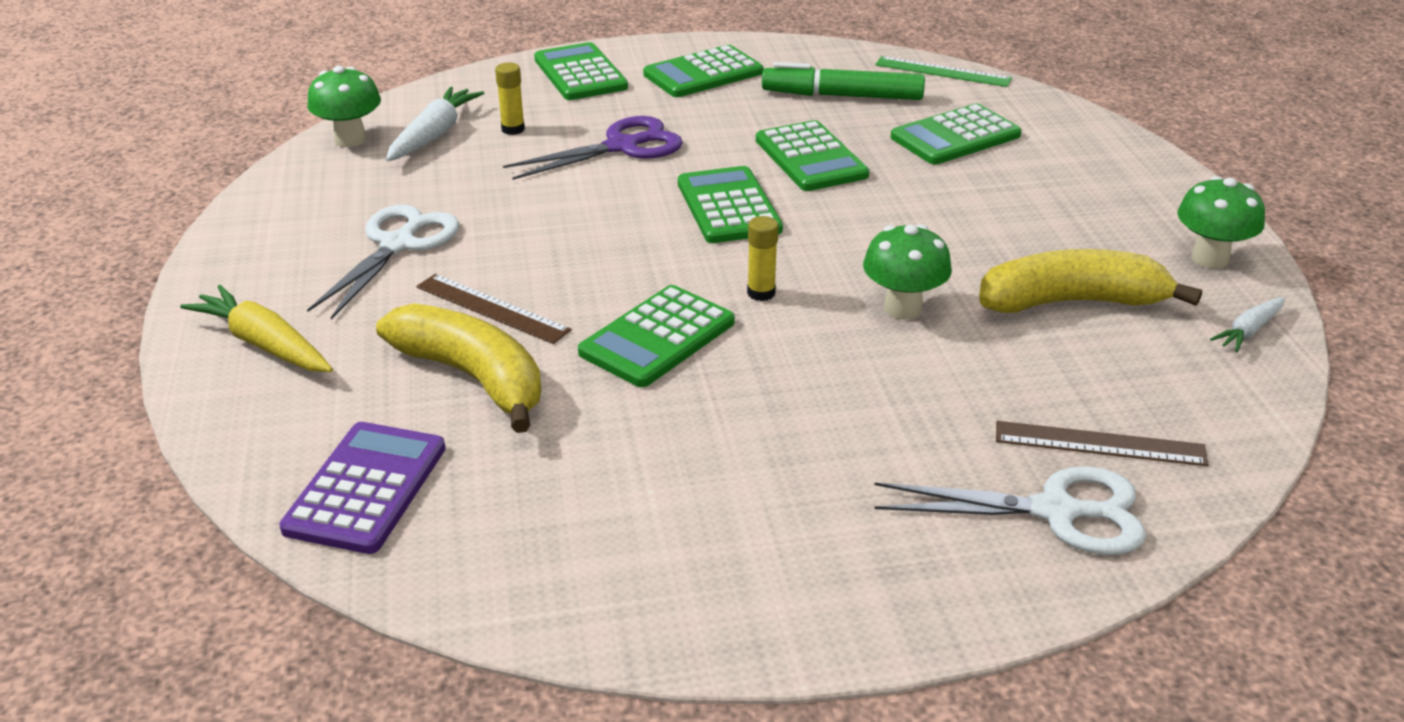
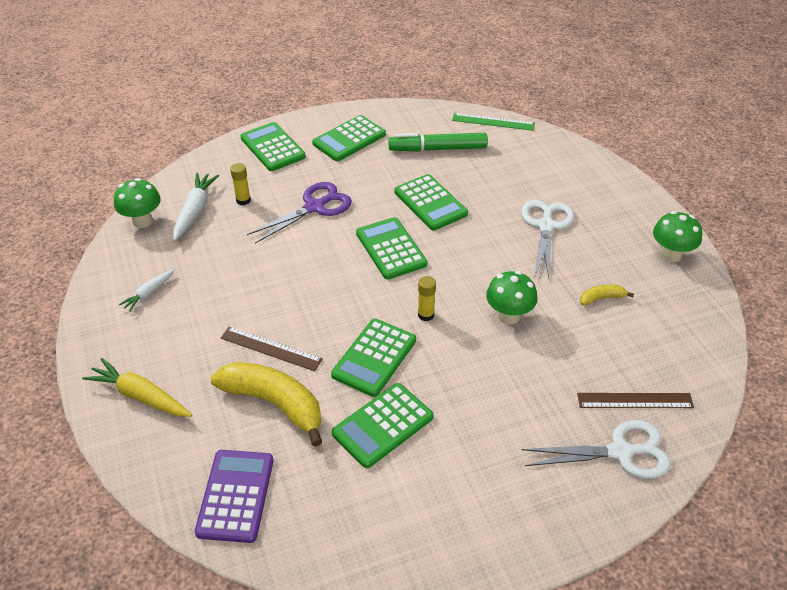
camera: 10 degrees left, 10 degrees up
(398, 244) = (199, 305): white scissors -> white scissors (546, 226)
(955, 137) = (511, 175): green calculator -> green calculator (383, 425)
(1072, 302) = (601, 298): yellow banana -> yellow banana, size x0.45
(1248, 331) = (700, 307): white carrot -> white carrot (149, 293)

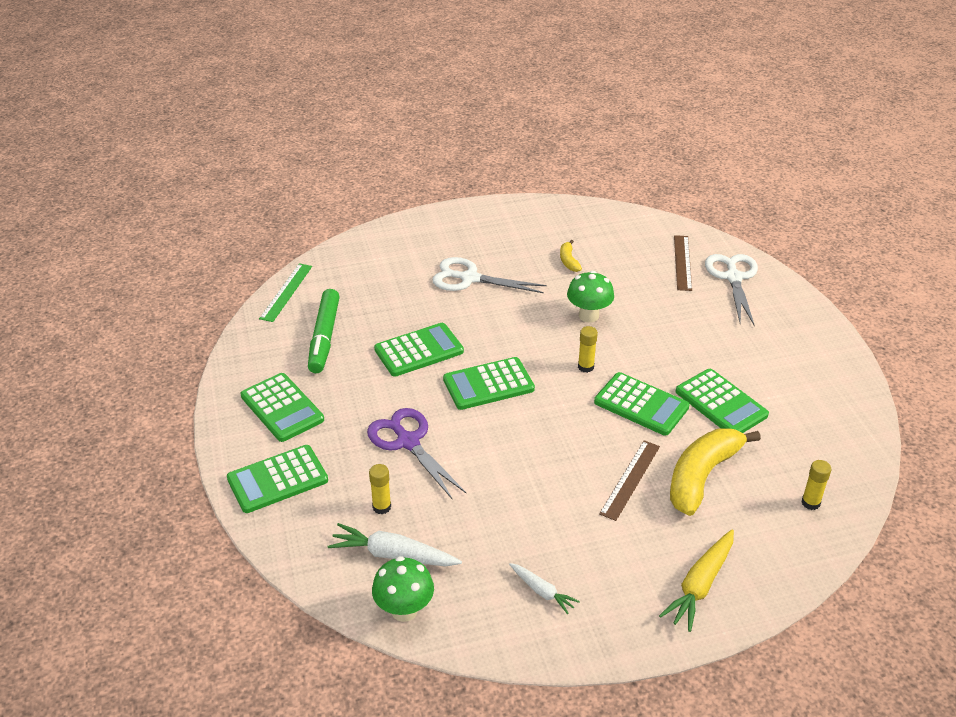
camera: 85 degrees left, 5 degrees down
(235, 496) = (810, 503): purple calculator -> yellow glue stick
(670, 255) = (518, 216): green mushroom -> none

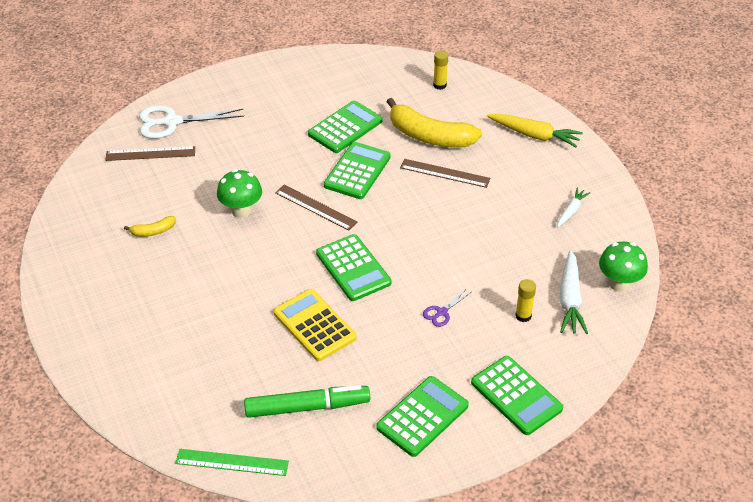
camera: 100 degrees left, 5 degrees up
(407, 441) = (441, 312): purple scissors -> purple scissors, size x0.49
(419, 350) = (314, 325): green calculator -> yellow calculator
(469, 278) = (190, 304): white scissors -> none
(585, 367) = (315, 207): yellow glue stick -> brown ruler

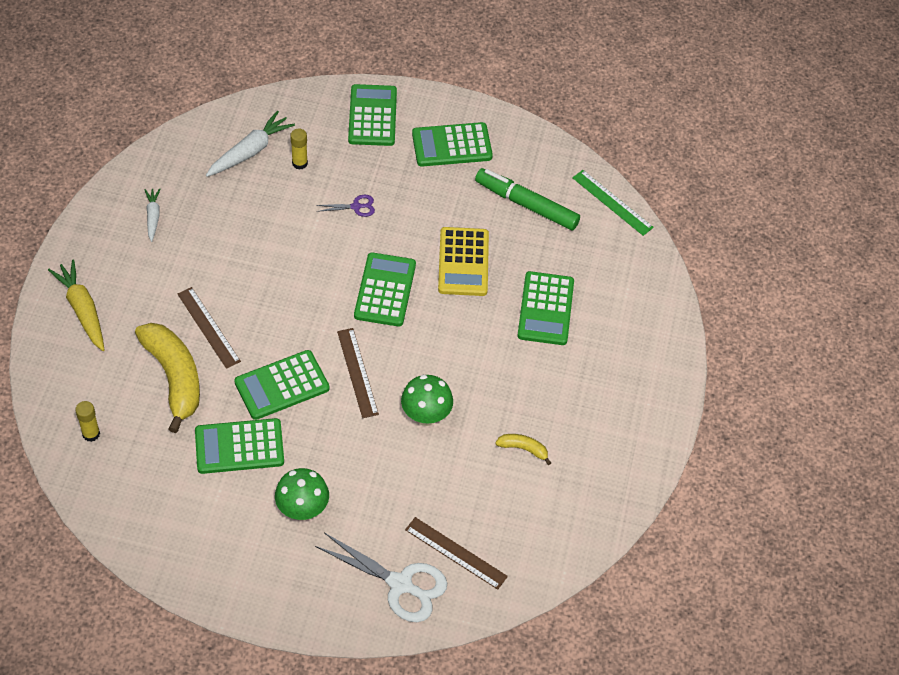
camera: 145 degrees left, 10 degrees up
(216, 332) = (546, 309): none -> green calculator
(571, 211) = (153, 217): white carrot -> white carrot turned 105 degrees clockwise
(619, 283) = (199, 138): green mushroom -> green mushroom (302, 510)

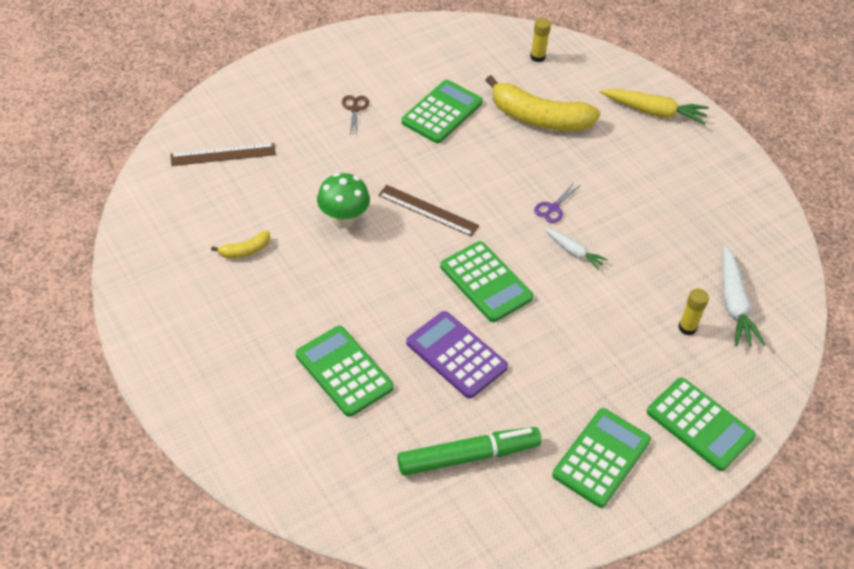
camera: 135 degrees right, 5 degrees down
(153, 217) = (713, 200): white carrot -> white carrot (573, 252)
(208, 327) = (565, 161): brown ruler -> none
(282, 385) = (466, 164): green calculator -> none
(302, 510) = (355, 109): green mushroom -> brown scissors
(356, 207) = (596, 329): purple scissors -> purple scissors (553, 208)
(401, 584) = (240, 114): white scissors -> none
(463, 262) = (456, 355): yellow calculator -> purple calculator
(612, 202) = (395, 532): green ruler -> none

